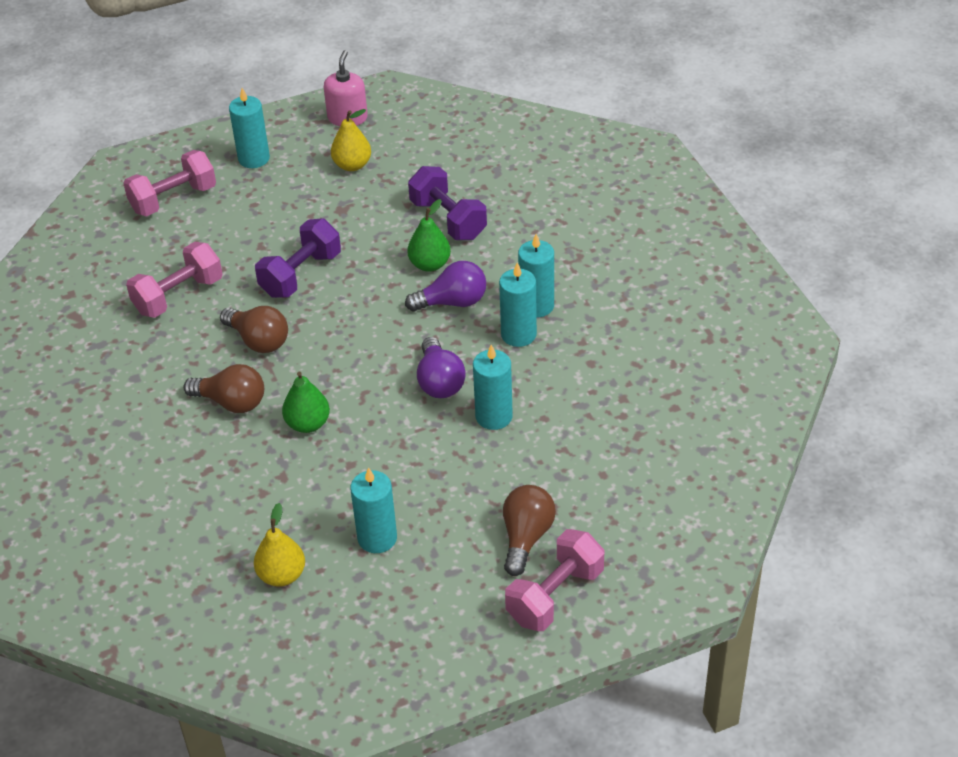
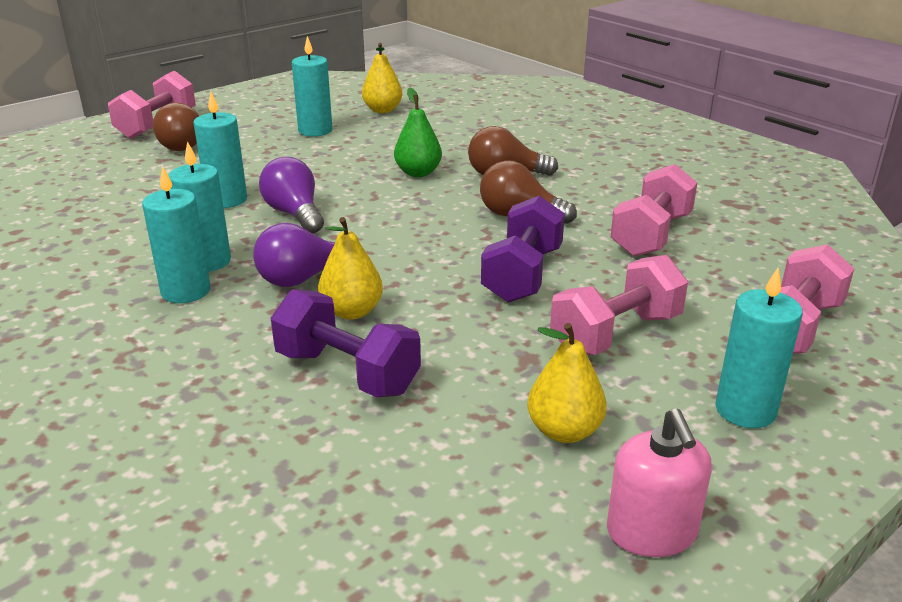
camera: 160 degrees right, 15 degrees down
(279, 216) = (615, 333): none -> pink dumbbell
(430, 264) = (352, 311): green pear -> yellow pear

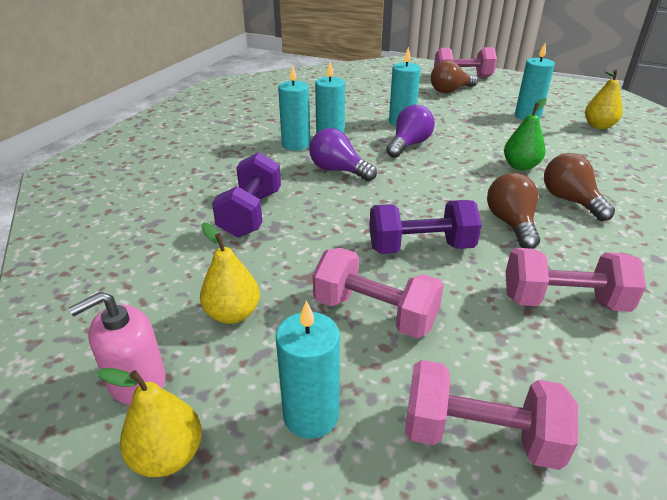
camera: 65 degrees right, 5 degrees up
(352, 311) = (315, 196): yellow pear -> yellow pear (168, 455)

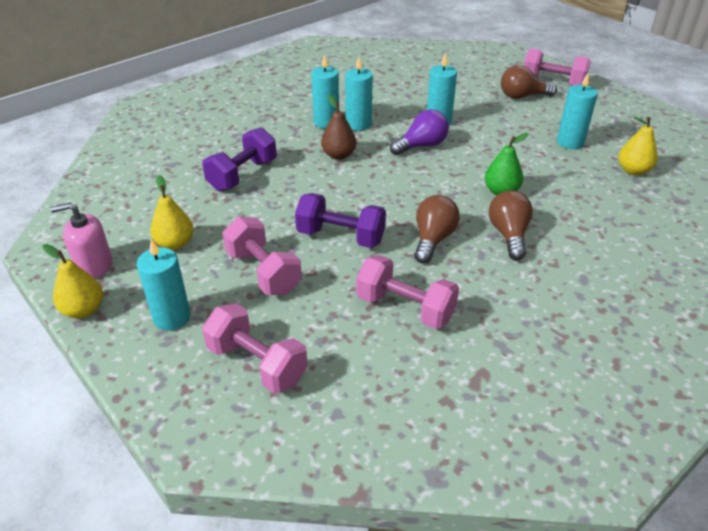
camera: 25 degrees right, 5 degrees up
(338, 170) = (339, 155): purple light bulb -> brown pear

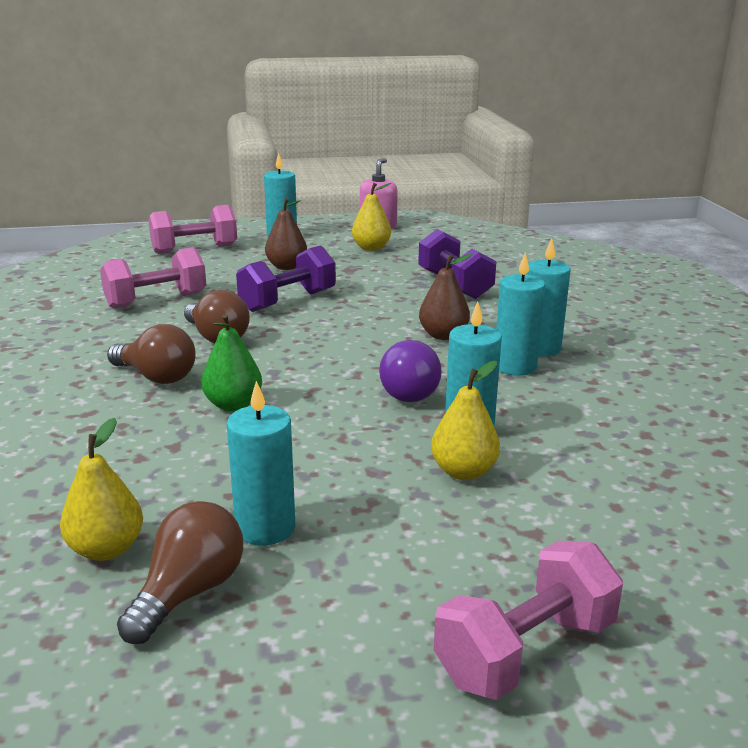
camera: 120 degrees right, 15 degrees down
(83, 310) = (329, 219): yellow pear -> yellow pear (463, 471)
(263, 272) = (286, 267): pink dumbbell -> brown pear
(522, 96) = (489, 562): brown light bulb -> brown light bulb (189, 592)

